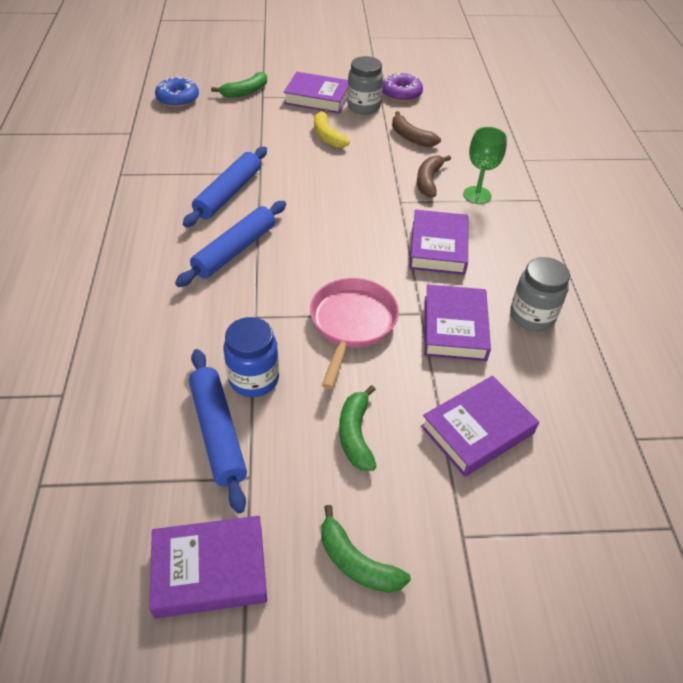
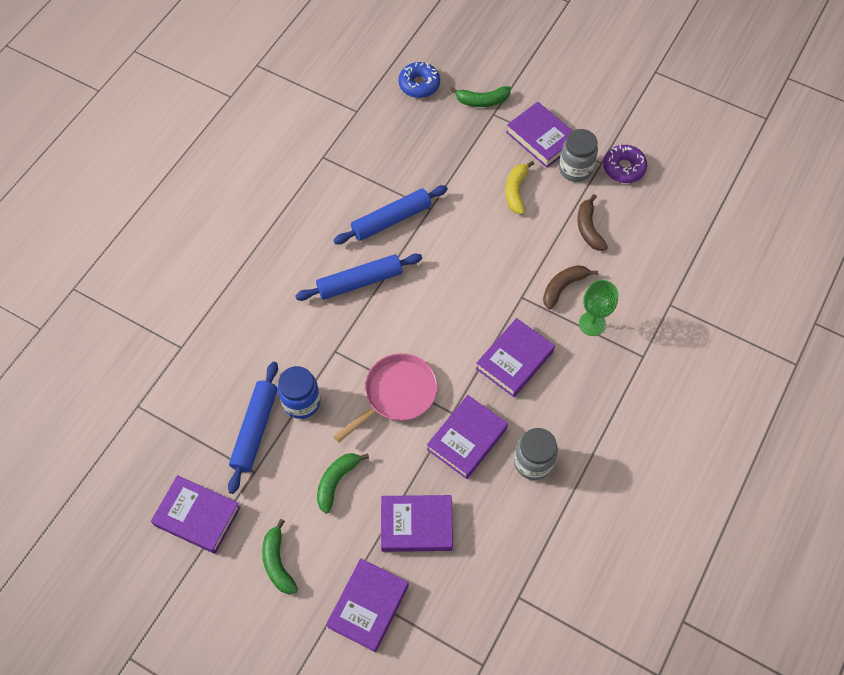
camera: 35 degrees right, 15 degrees up
(502, 544) = (368, 606): none -> purple book

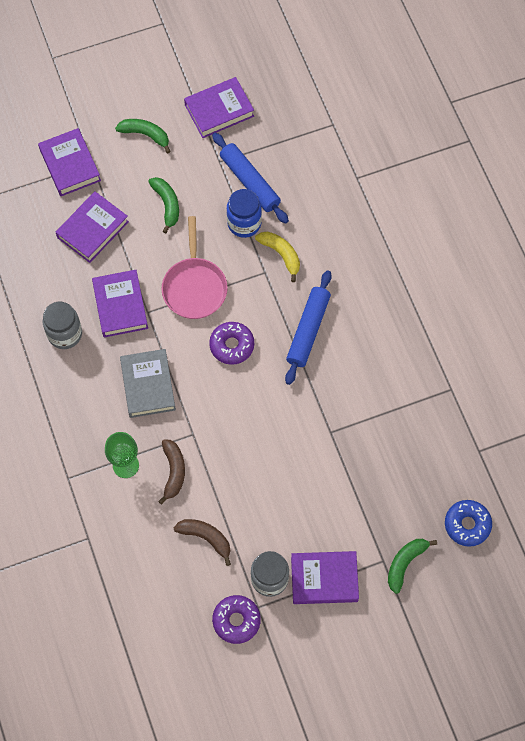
camera: 130 degrees right, 5 degrees up
(391, 219) = (345, 394): blue rolling pin -> none
(423, 326) = (232, 345): none -> purple donut
(514, 360) = (148, 385): purple book -> grey book
(516, 191) = (290, 512): yellow banana -> yellow banana (281, 254)

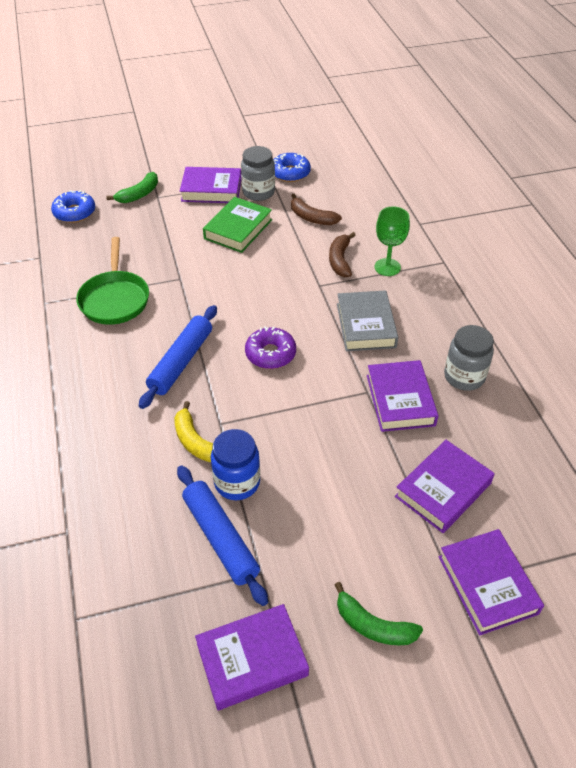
camera: 175 degrees left, 20 degrees down
(167, 204) = (341, 515): green banana -> none
(194, 287) = (309, 414): pink pan -> none
(236, 620) = (290, 173): purple donut -> blue donut
(284, 511) = (238, 229): none -> green book
(386, 399) = (115, 299): none -> green pan

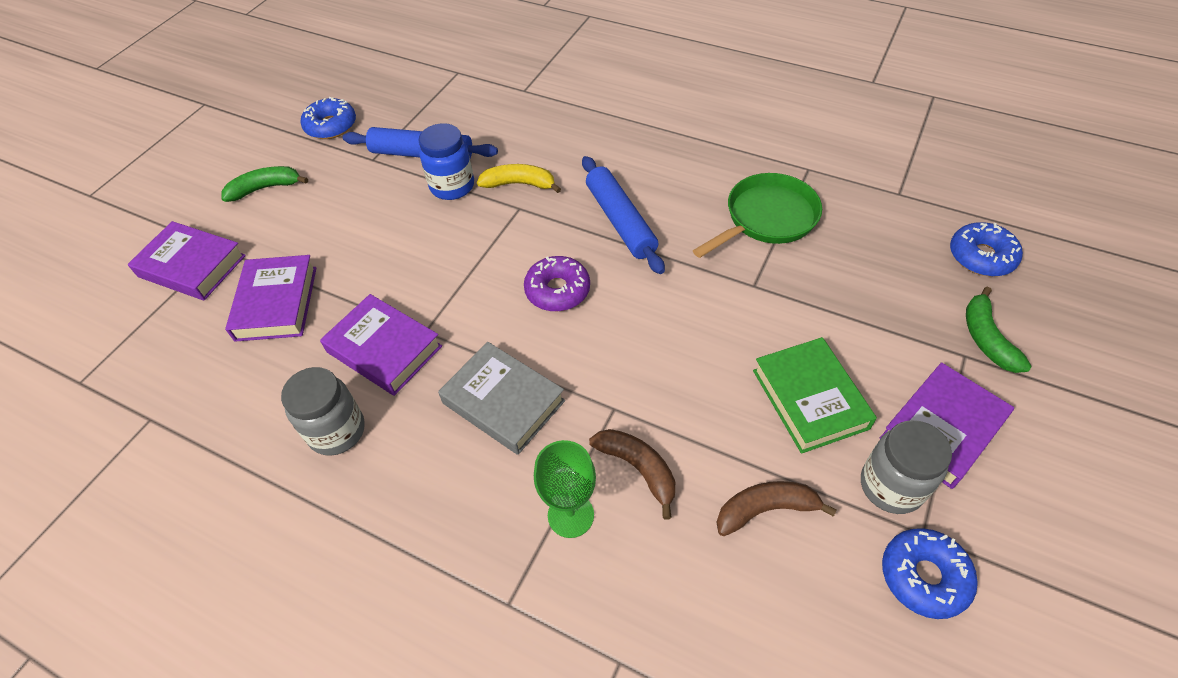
camera: 135 degrees right, 5 degrees up
(115, 299) = (766, 218): green pan -> green pan turned 105 degrees clockwise
(252, 660) = (331, 126): purple book -> blue donut

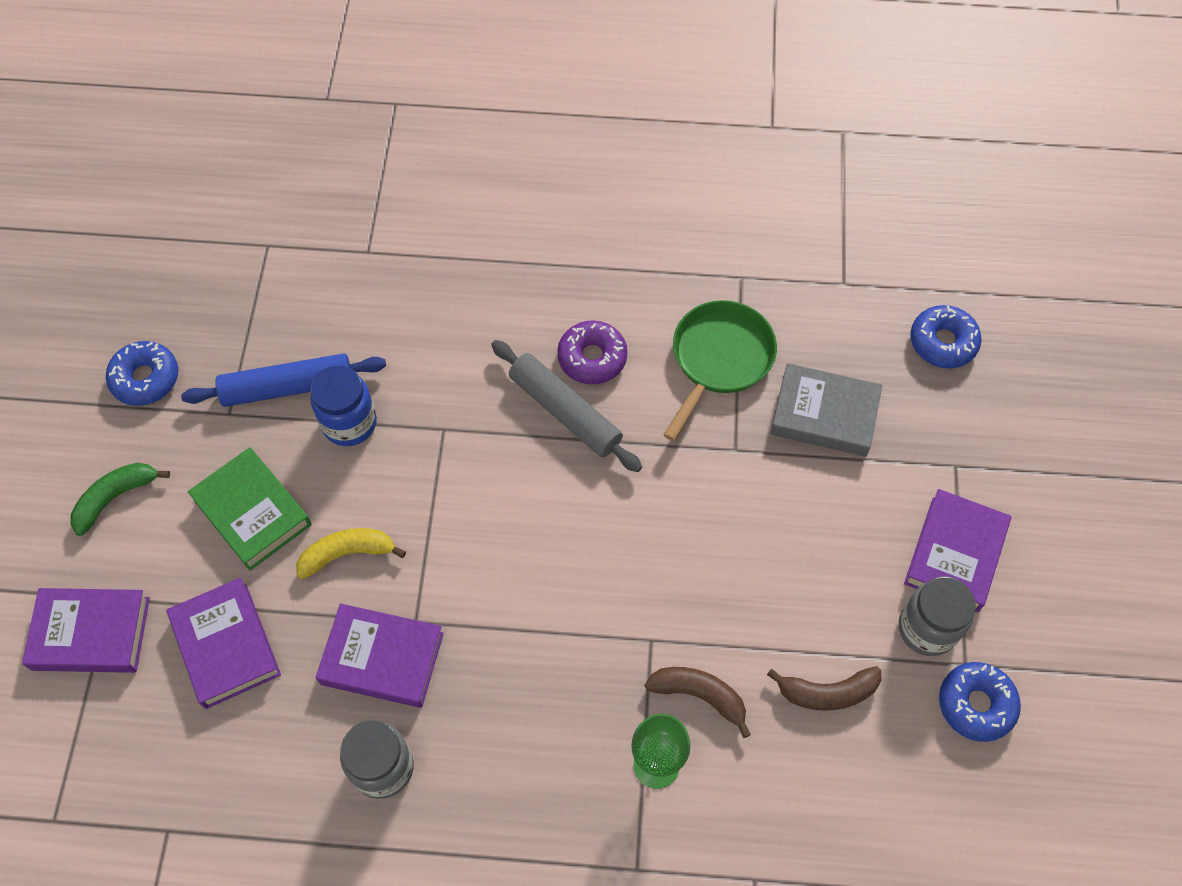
camera: 25 degrees left, 10 degrees up
(503, 402) = (538, 673): grey book -> grey book (824, 414)
(519, 184) = (428, 395): yellow banana -> yellow banana (347, 553)
(557, 290) = (535, 523): purple donut -> purple donut (592, 358)
(620, 221) = (565, 411): blue rolling pin -> grey rolling pin
(765, 509) = (827, 692): brown banana -> brown banana turned 150 degrees counterclockwise
(810, 399) = (830, 564): green book -> green book (252, 512)
(986, 338) = (970, 440): green banana -> none

